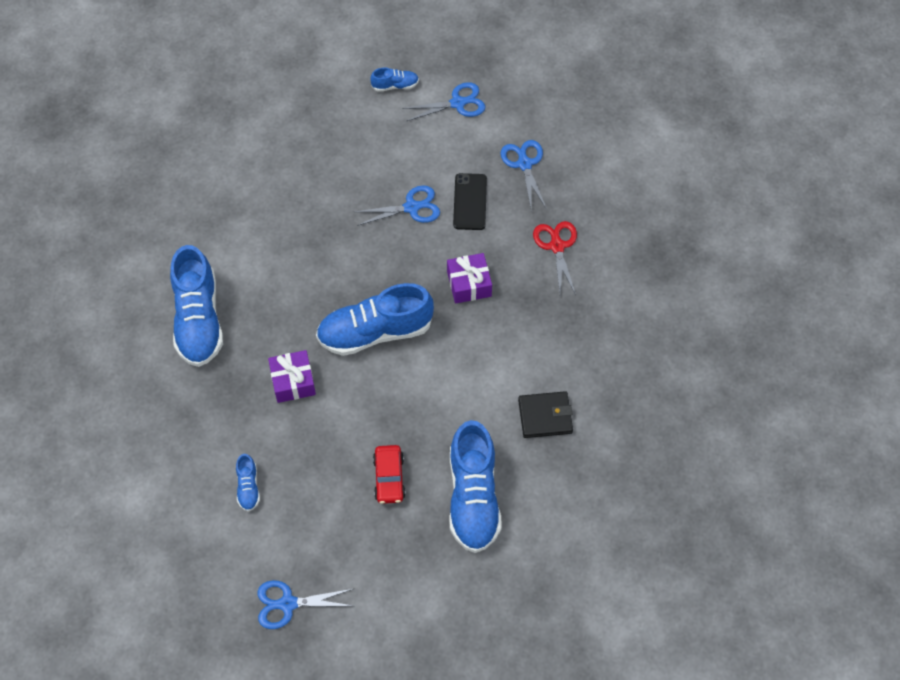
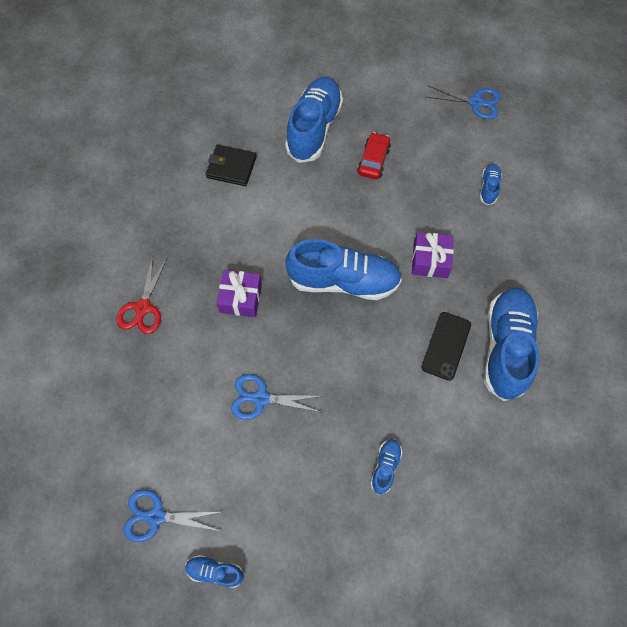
camera: 160 degrees left, 5 degrees up
(285, 190) = (385, 467): none -> blue shoe
(470, 202) = (200, 384): black phone -> black phone (446, 346)
(524, 164) = (125, 409): blue scissors -> none

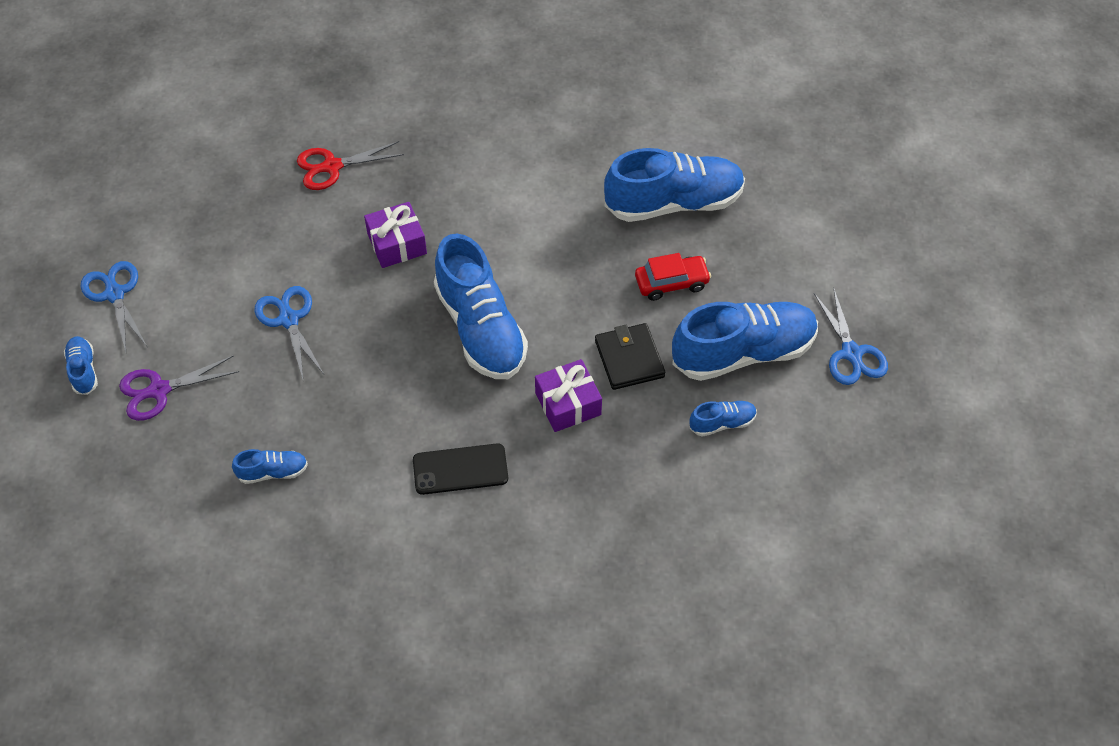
camera: 60 degrees right, 10 degrees down
(231, 167) = (559, 152): black wallet -> black wallet (629, 359)
(269, 519) = (159, 390): none -> purple scissors
(505, 347) = (497, 534): blue shoe -> blue shoe (743, 352)

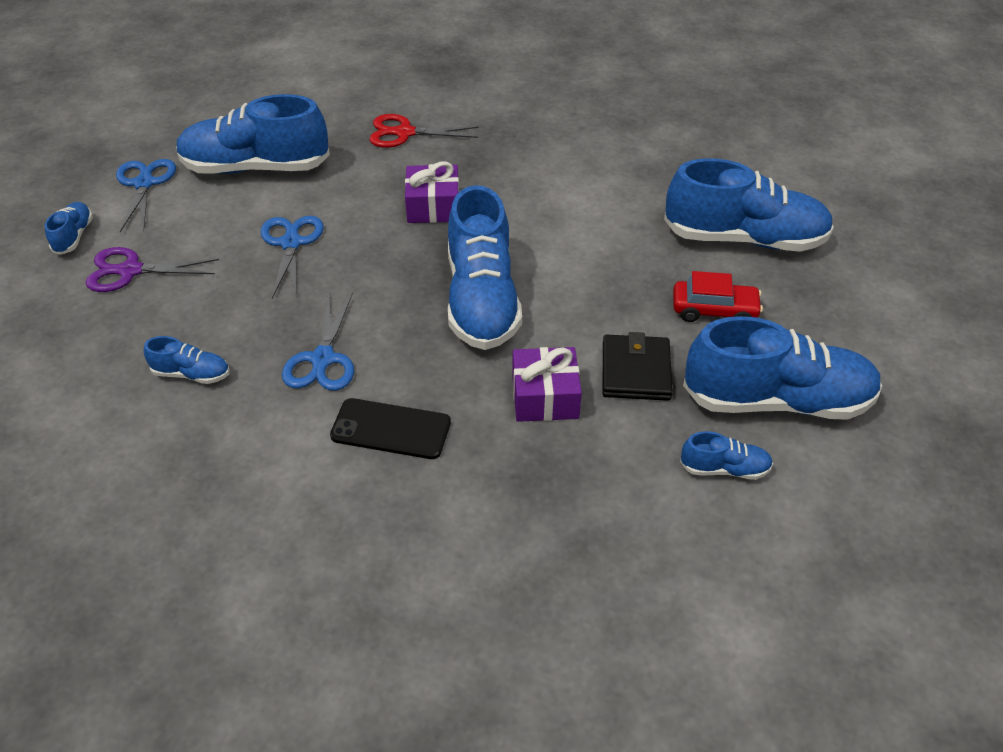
camera: 20 degrees right, 10 degrees down
(211, 246) = (256, 168): none -> blue shoe
(851, 353) = (917, 437): blue scissors -> blue scissors (323, 359)

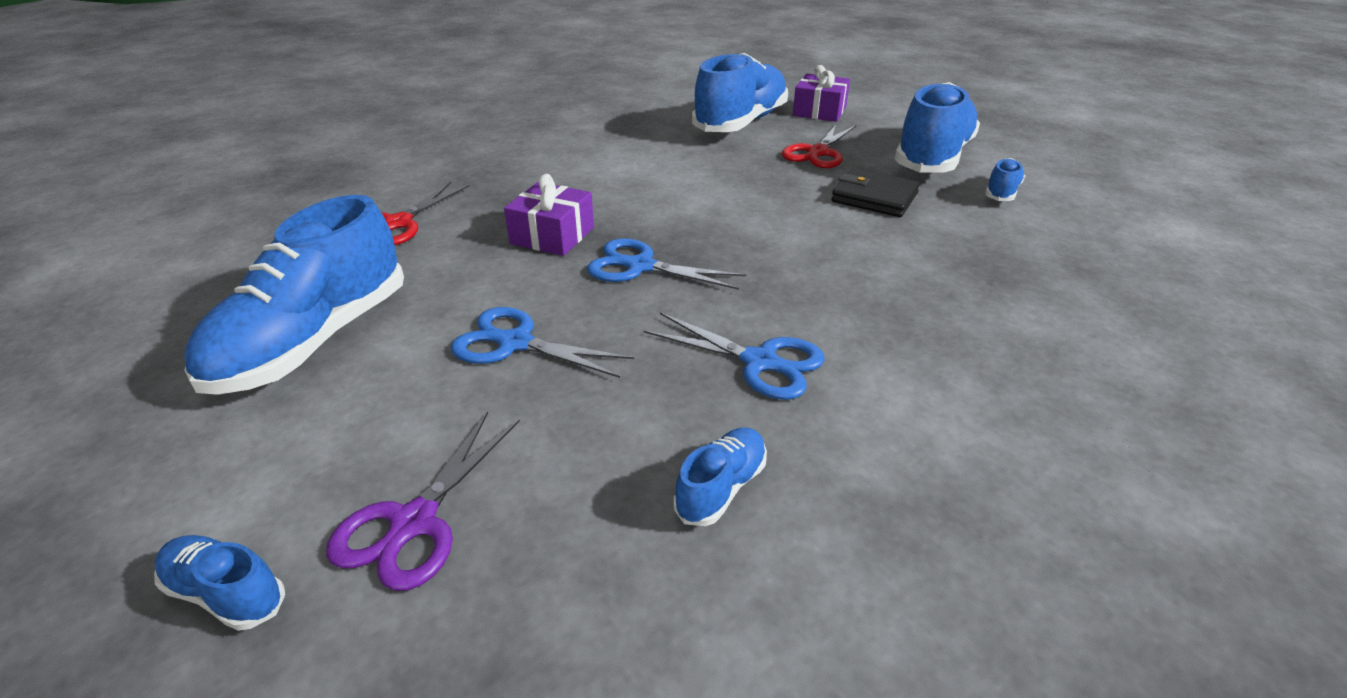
camera: 65 degrees left, 10 degrees down
(144, 184) = (193, 466): blue scissors -> blue scissors (640, 266)
(391, 429) = (901, 338): black phone -> none
(482, 300) = (730, 243): blue shoe -> none
(545, 397) = (888, 243): purple gift -> purple gift (819, 111)
(714, 310) = (818, 152): red car -> red scissors

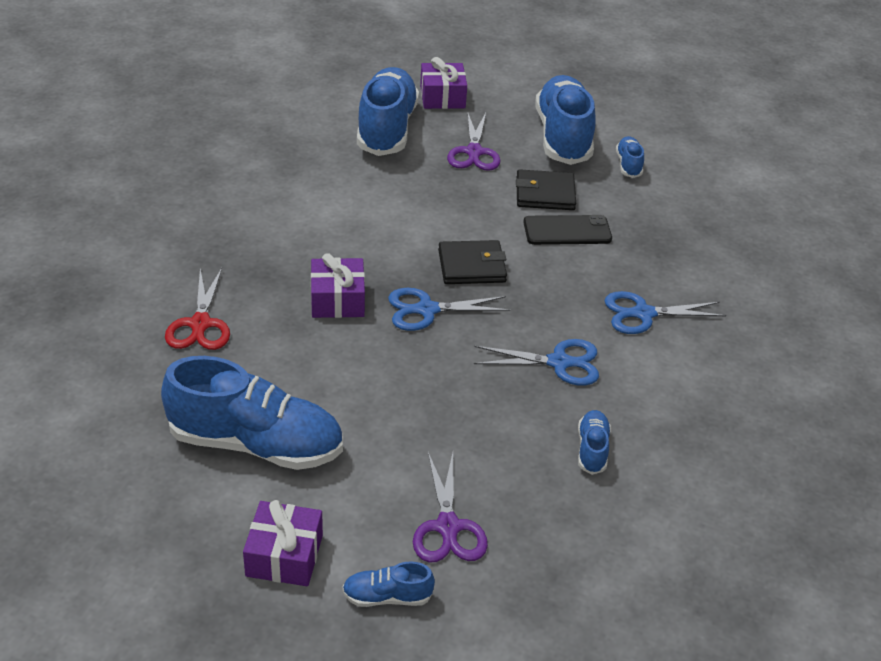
camera: 30 degrees left, 5 degrees up
(183, 478) = (284, 555): none -> purple gift
(313, 341) = (256, 444): blue shoe -> blue shoe turned 75 degrees counterclockwise
(515, 343) = (397, 399): blue scissors -> blue scissors (643, 314)
(731, 240) = (472, 266): none -> black wallet
(818, 152) = (474, 152): red scissors -> purple scissors
(877, 233) = (567, 231): none -> black phone

